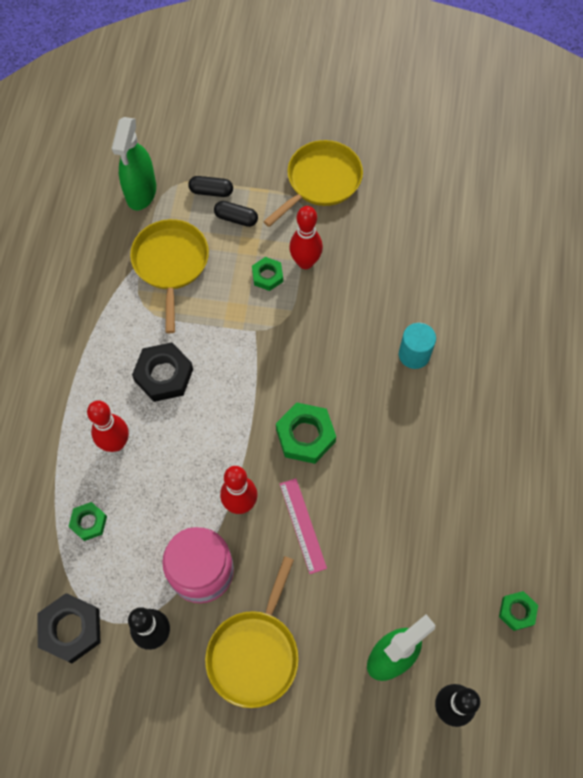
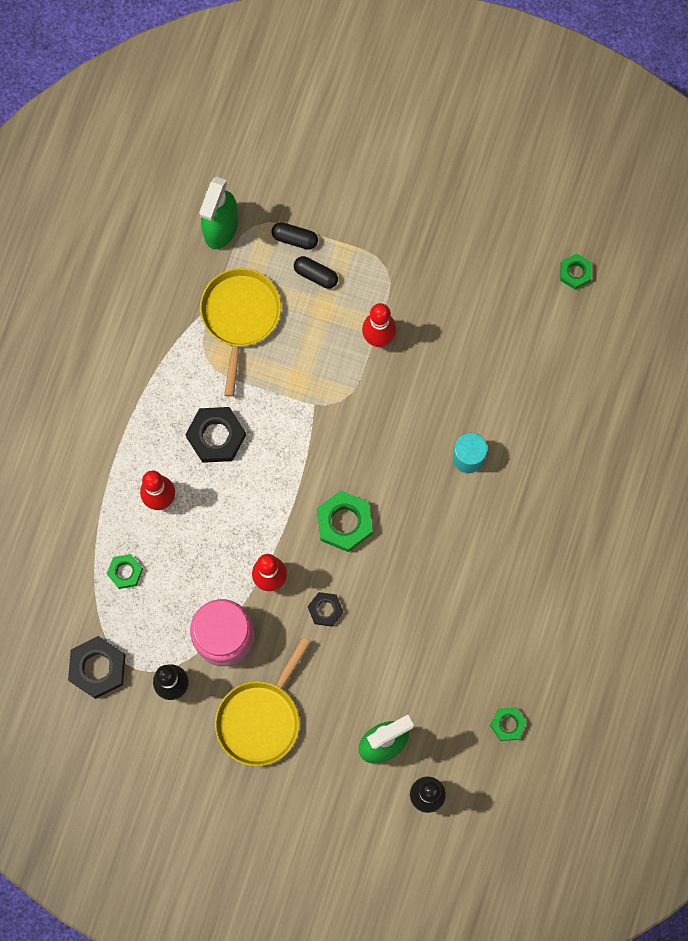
camera: 10 degrees right, 10 degrees up
(267, 276) = (337, 346): green nut -> green nut (575, 273)
(302, 525) = (325, 610): pink ruler -> black nut
(321, 181) = (412, 246): yellow pan -> none

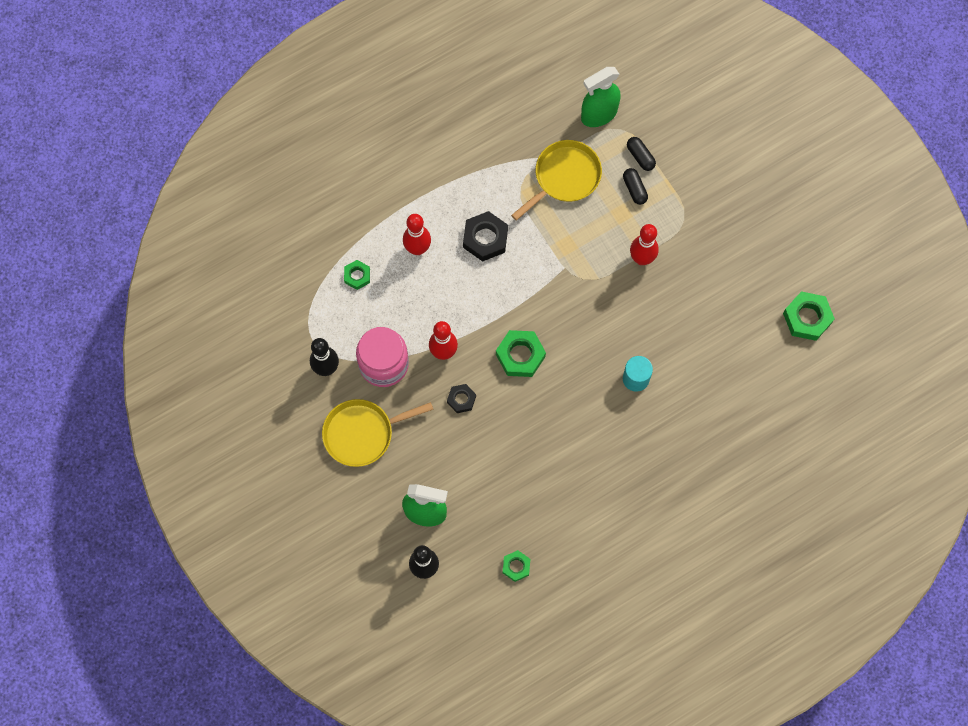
camera: 40 degrees right, 5 degrees down
(97, 668) = (289, 320): black nut -> none
(575, 273) = (807, 318): green nut -> green nut, size x1.69

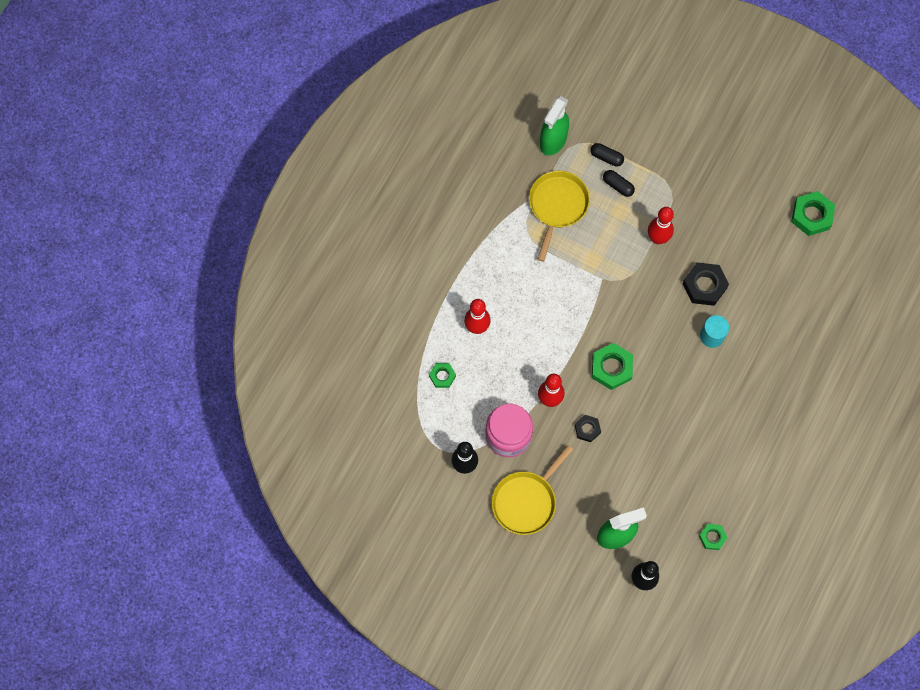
camera: 30 degrees left, 0 degrees up
(485, 238) = (525, 289): black nut -> black nut (704, 286)

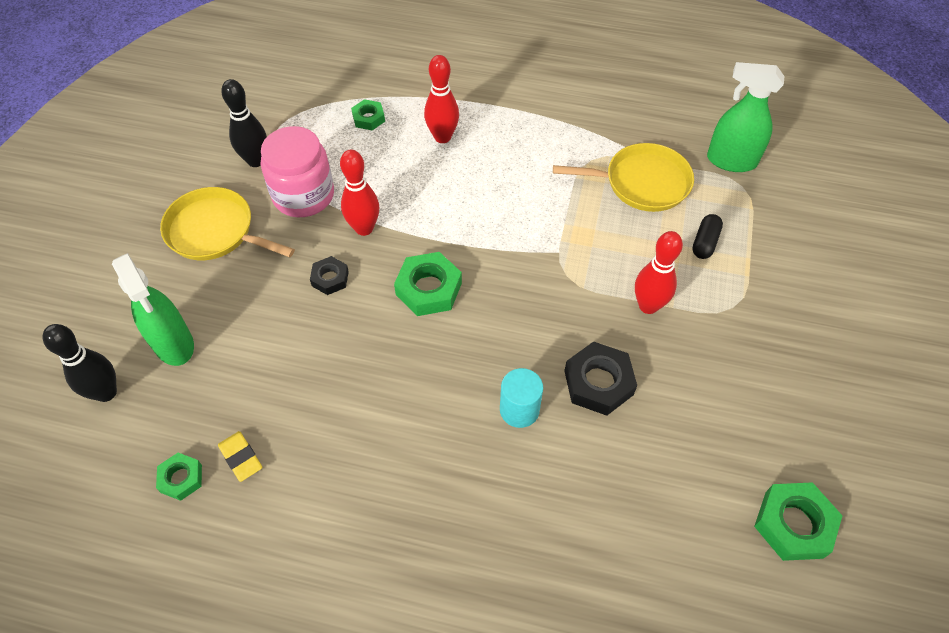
camera: 75 degrees right, 15 degrees down
(606, 157) = (740, 221): black capsule -> none
(706, 501) = (241, 458): none -> yellow eraser

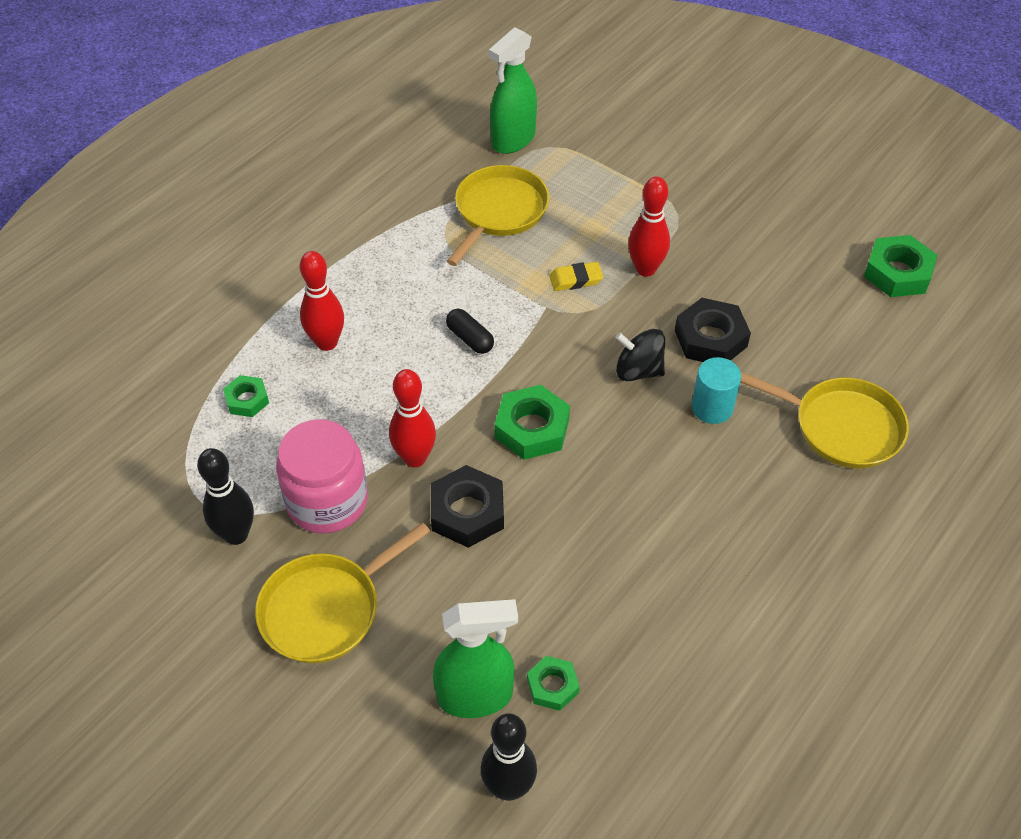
camera: 65 degrees left, 5 degrees down
(181, 478) = (662, 730): green nut -> green nut (552, 686)
(241, 458) = (661, 664): yellow eraser -> yellow eraser (576, 279)
(330, 278) = (467, 512): black nut -> black nut, size x1.69
(529, 340) = (638, 370): none -> black spinning top
(555, 527) = (841, 427): none -> yellow pan
(705, 242) = (597, 200): black capsule -> black capsule (470, 339)

